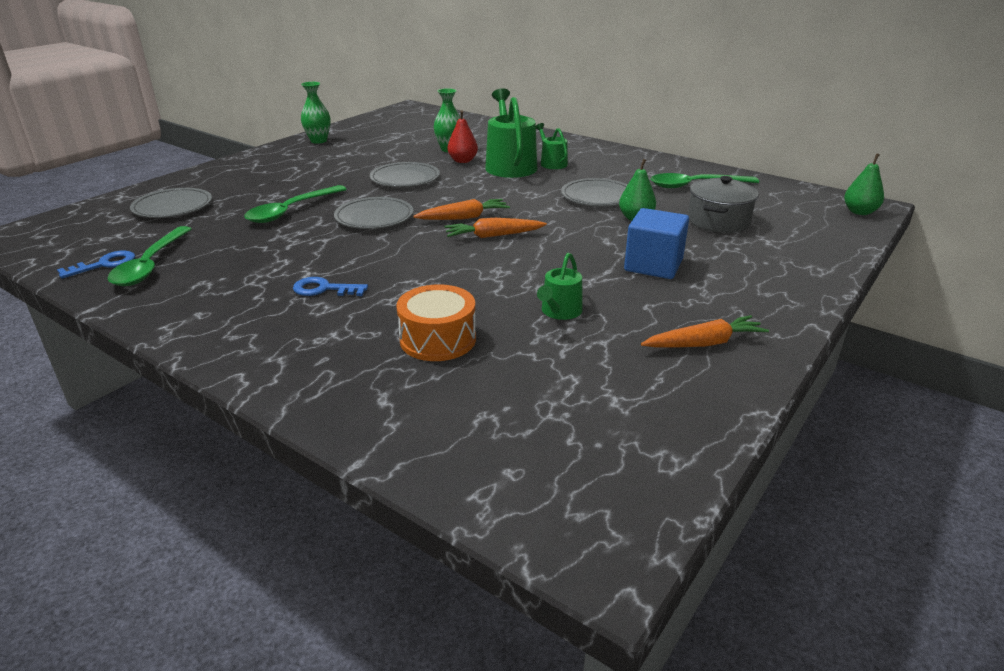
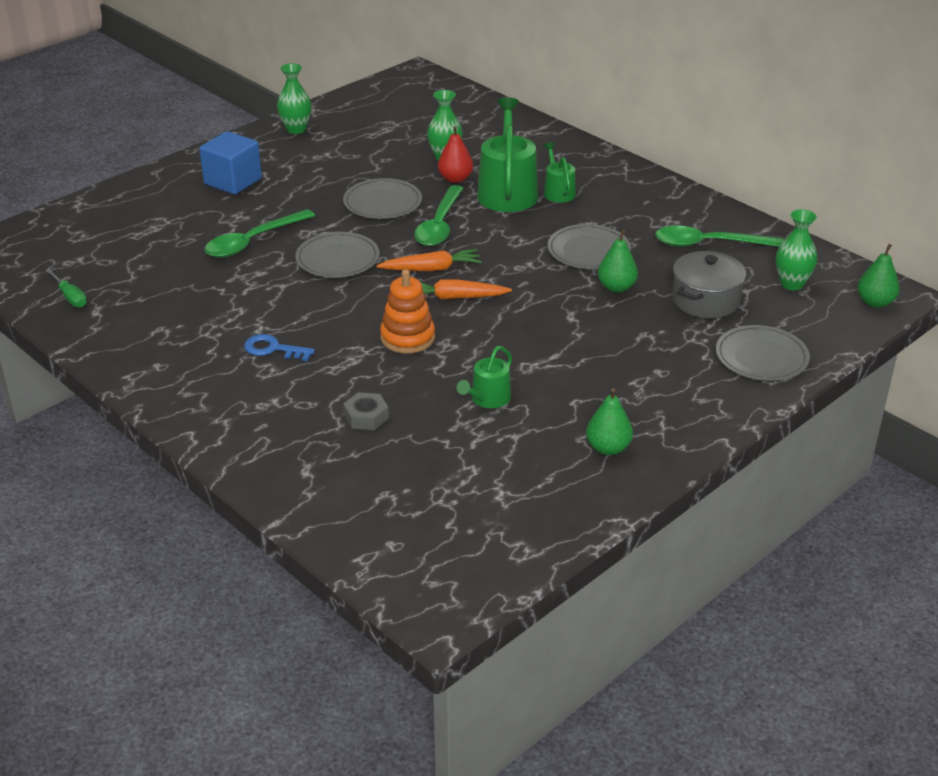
camera: 10 degrees right, 5 degrees up
(104, 264) = (70, 297): blue key -> green screwdriver
(150, 265) = (113, 302): green spoon -> green spoon (439, 225)
(173, 207) = (132, 224): grey plate -> grey plate (761, 357)
(438, 339) = (366, 417): orange drum -> grey nut
(459, 269) = (407, 338): none -> orange stacking toy
(653, 265) = (604, 353): blue cube -> blue cube (233, 181)
(704, 343) = (608, 448): orange carrot -> green pear
(782, 205) = (792, 284): none -> green vase

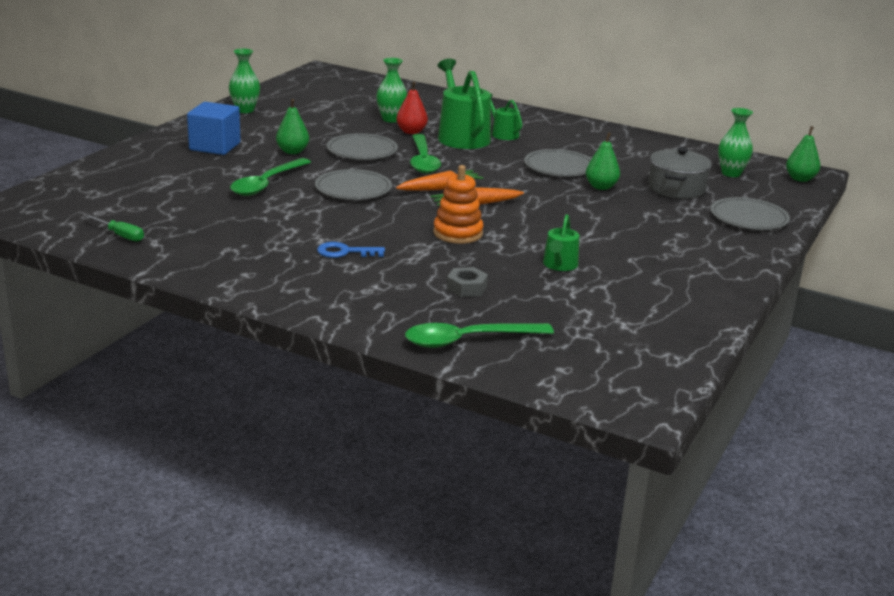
camera: 20 degrees left, 10 degrees down
(608, 448) = (683, 285): green pear -> green pear (292, 151)
(708, 244) = (648, 155): green spoon -> green spoon (467, 340)

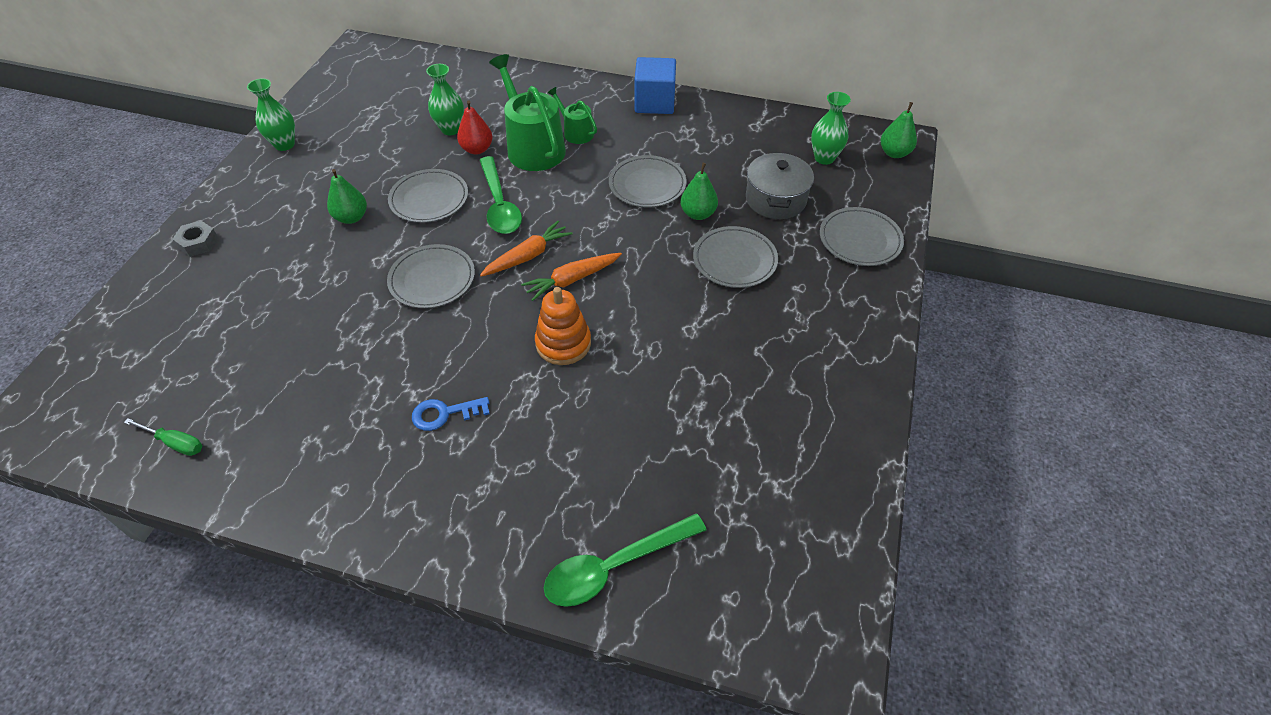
camera: 10 degrees left, 25 degrees up
(215, 146) = (261, 227): blue cube -> blue cube (654, 102)
(266, 184) = (332, 291): green spoon -> none
(466, 288) = (593, 454): grey nut -> grey nut (198, 243)
(559, 265) = (684, 381): green watering can -> none
(626, 213) = (734, 260): none -> grey plate

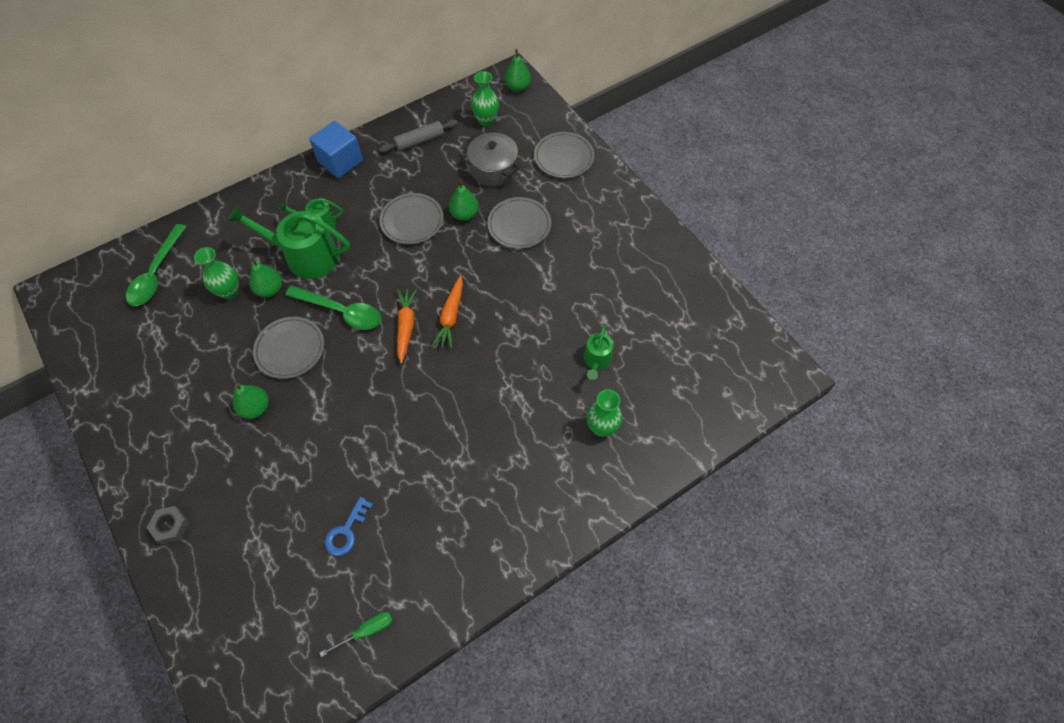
camera: 50 degrees left, 10 degrees up
(284, 144) = (118, 409): green vase -> green vase (602, 427)
(432, 279) = (370, 393): grey plate -> none
(444, 414) = (491, 453): blue key -> blue key (346, 531)
(477, 149) = (270, 289): red pear -> green pear
(563, 343) = (497, 355): orange stacking toy -> none
(614, 566) = (667, 432): green spoon -> green spoon (156, 273)
(641, 433) = (596, 360): none -> green watering can
(740, 132) = (419, 141): none -> grey rolling pin

